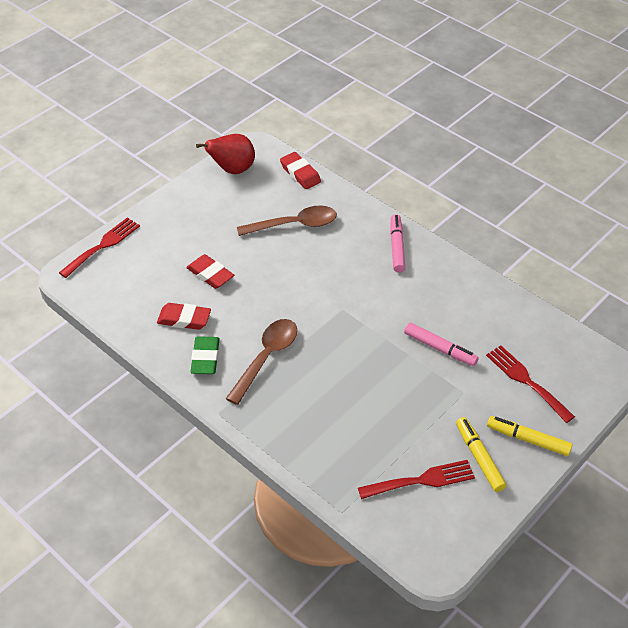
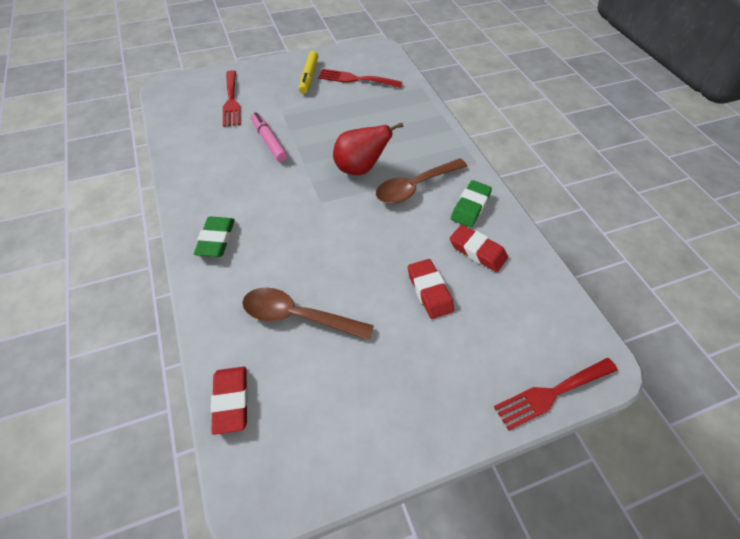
camera: 155 degrees left, 5 degrees up
(232, 170) = (318, 459): red pear -> red pear (360, 169)
(397, 247) = (216, 239): pink marker -> green eraser
(528, 440) = (268, 74): yellow marker -> none

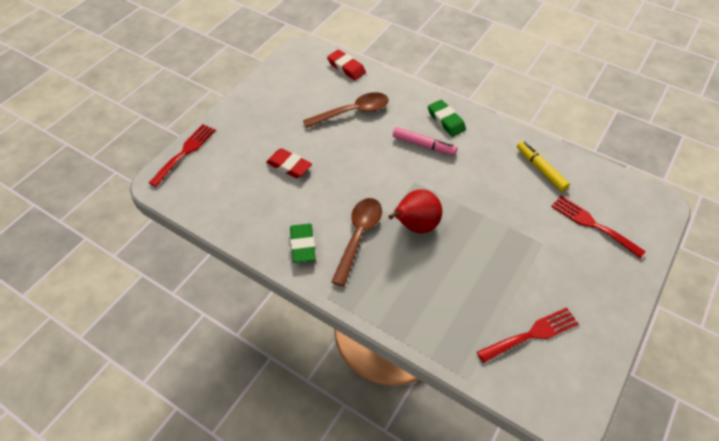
camera: 145 degrees right, 0 degrees up
(269, 141) = (509, 205): pink marker -> pink marker (423, 145)
(309, 76) = (576, 304): yellow marker -> yellow marker (541, 169)
(477, 251) = (274, 211): red eraser -> none

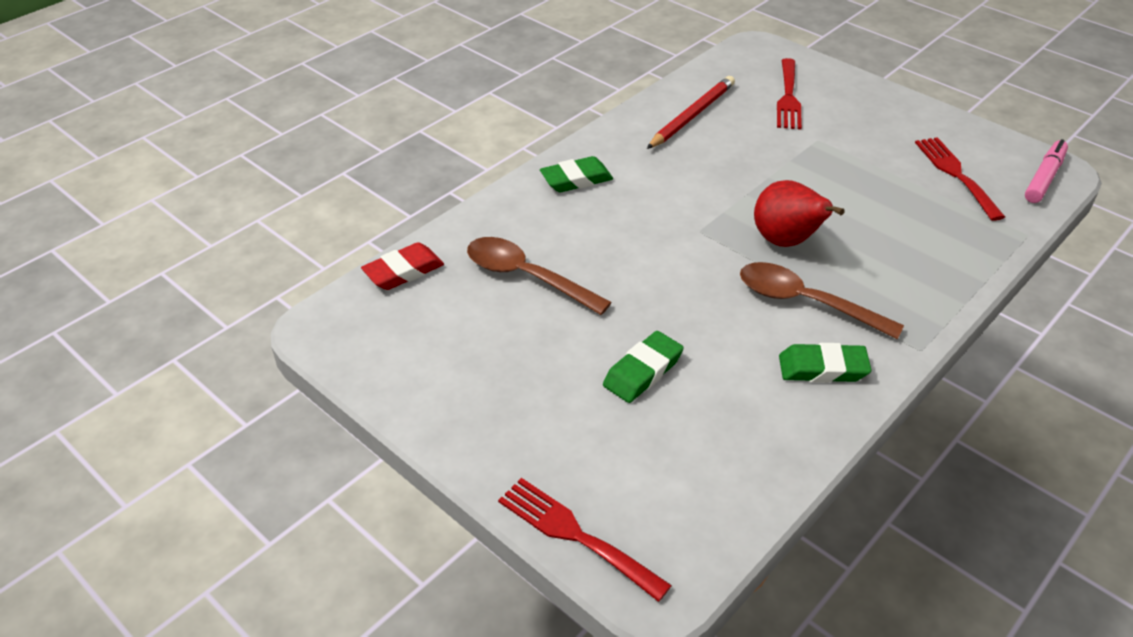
camera: 80 degrees left, 10 degrees down
(289, 166) = (643, 371): red eraser -> green eraser
(353, 112) = (526, 277): brown spoon -> brown spoon turned 45 degrees counterclockwise
(423, 145) = (624, 210): pink marker -> pink marker (1044, 178)
(541, 169) = (692, 116): yellow marker -> red pencil
(592, 224) = (788, 98): red fork -> red fork turned 45 degrees counterclockwise

